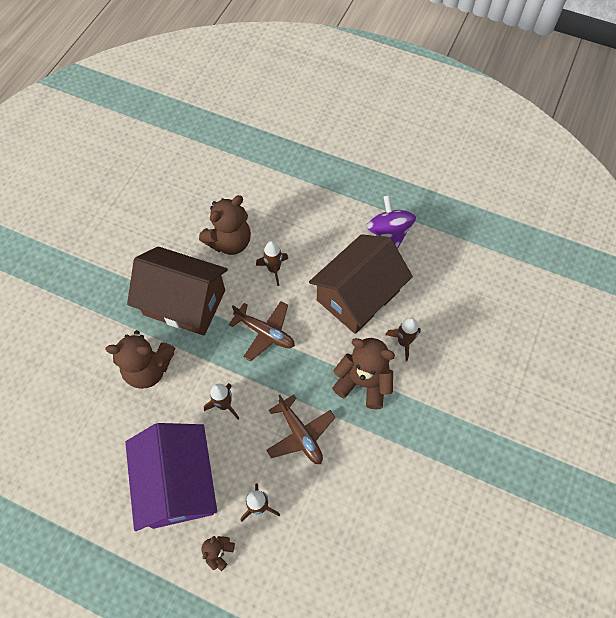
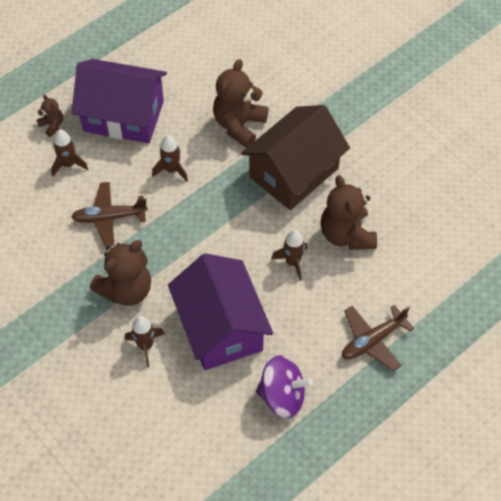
camera: 115 degrees right, 5 degrees down
(265, 332) = (225, 227): brown plane -> brown plane (372, 340)
(358, 295) = (220, 327): brown house -> purple house

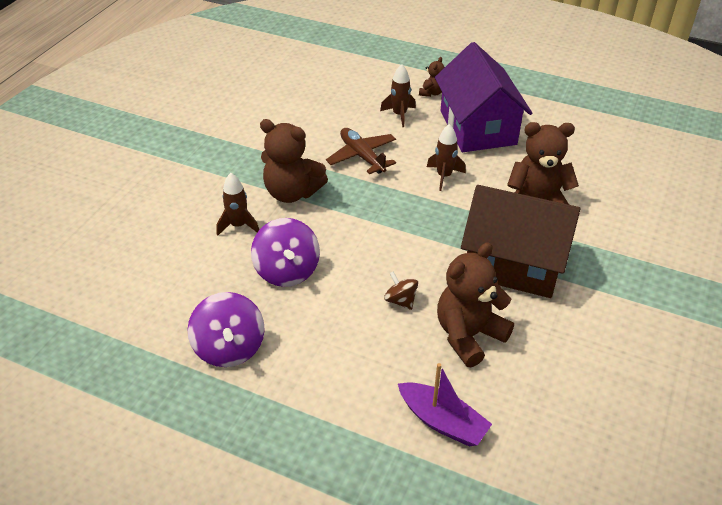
camera: 65 degrees right, 15 degrees down
(220, 327) = (287, 271): purple house -> purple spinning top
(292, 262) = (400, 300): brown rocket -> brown spinning top
(372, 340) = (342, 408): brown plane -> none
(410, 284) = (442, 421): none -> purple boat

